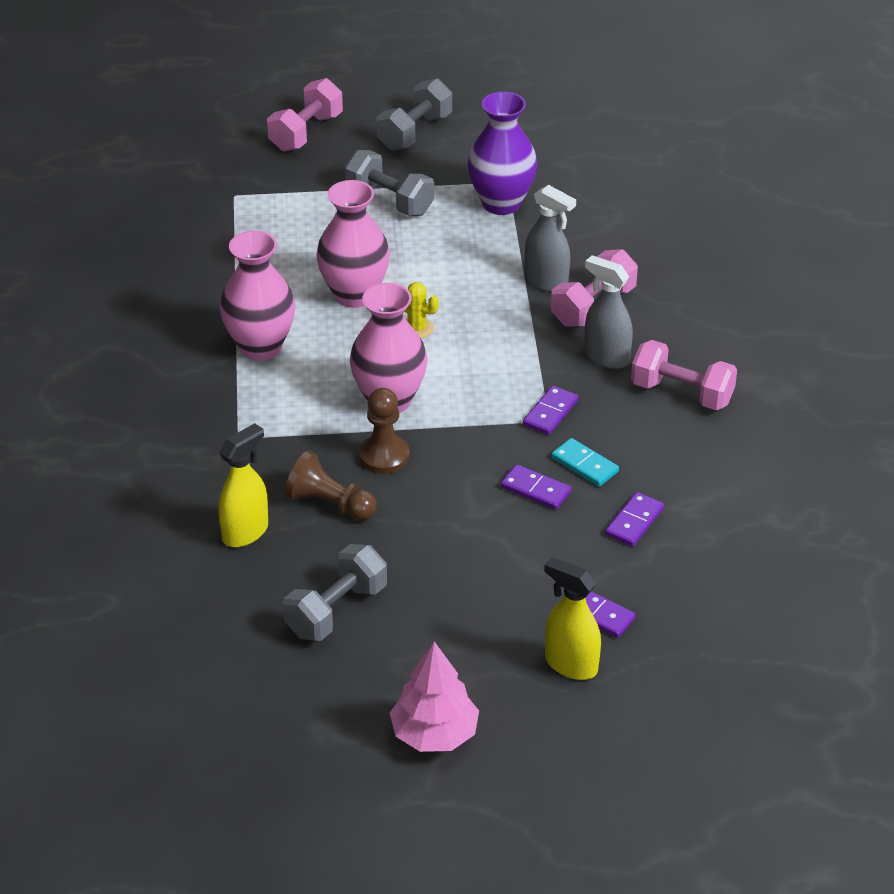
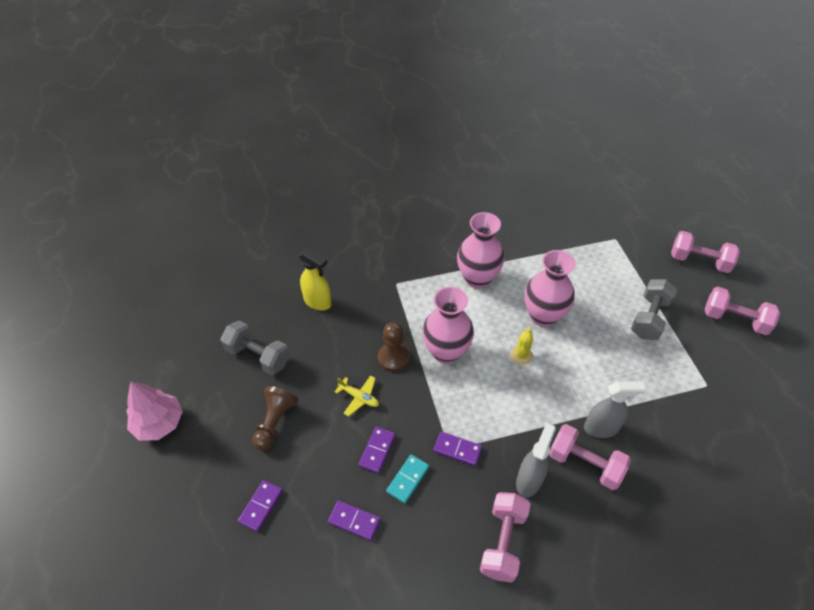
camera: 80 degrees right, 10 degrees up
(329, 504) = (346, 337): brown pawn -> brown pawn (275, 422)
(415, 132) = (734, 320): grey dumbbell -> pink dumbbell
(444, 500) = (359, 397): none -> yellow plane
(501, 203) = (680, 385): purple vase -> none
(546, 281) = (601, 428): grey spray bottle -> grey spray bottle turned 120 degrees counterclockwise
(570, 664) = (214, 494): yellow spray bottle -> none

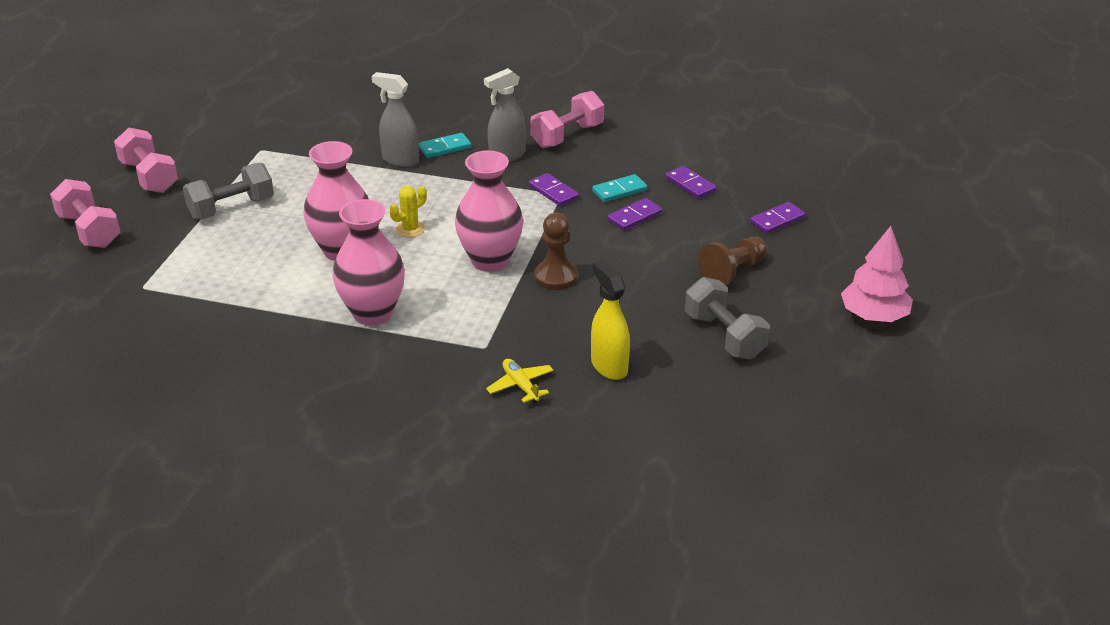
camera: 150 degrees left, 15 degrees down
(359, 397) = (623, 259): yellow plane -> yellow plane (520, 385)
(585, 464) = (445, 148): pink dumbbell -> turquoise domino

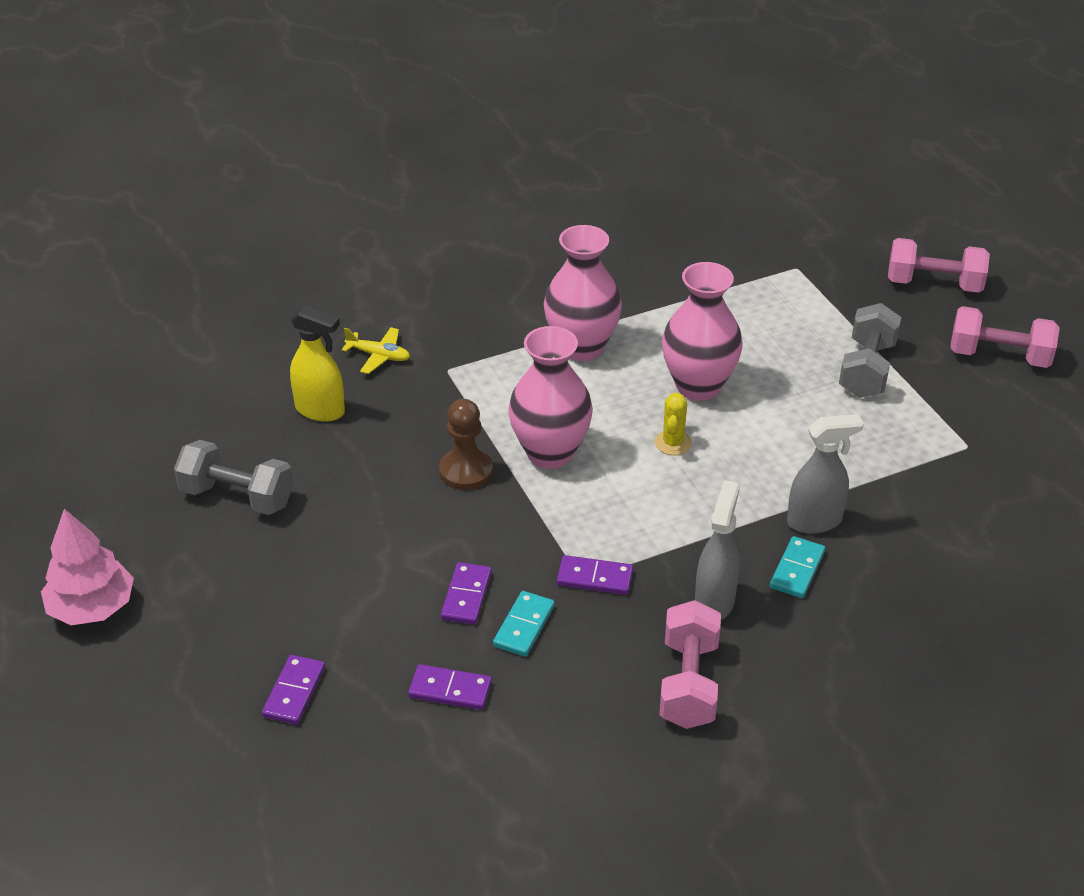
camera: 140 degrees right, 5 degrees up
(733, 271) = (289, 581): brown pawn -> none

